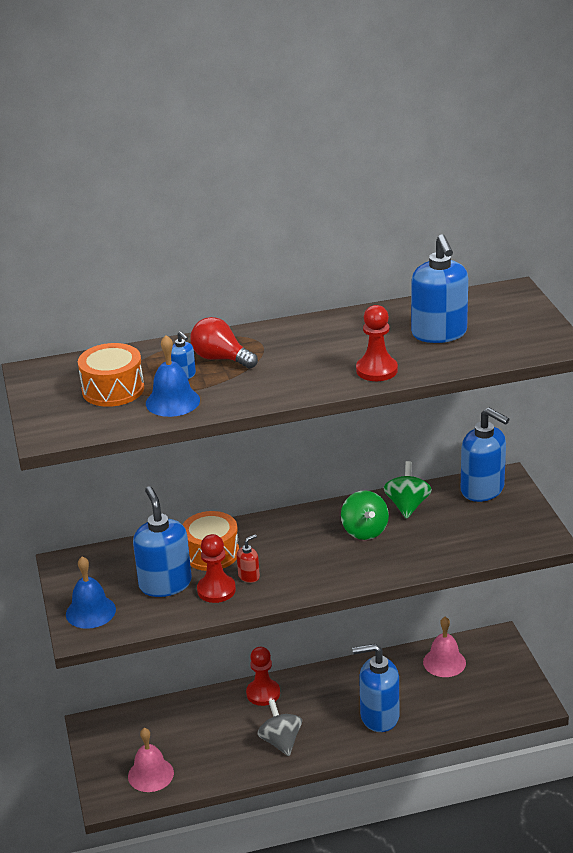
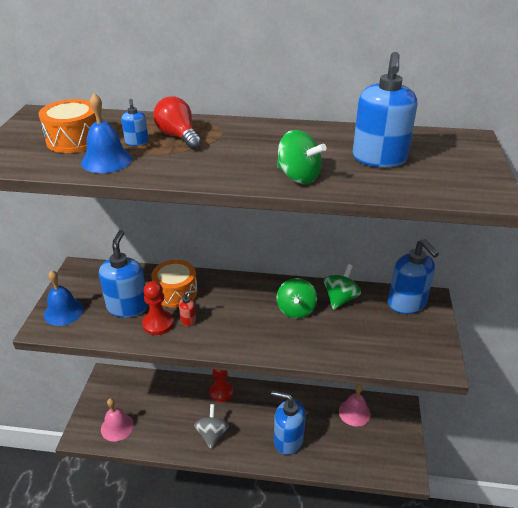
camera: 20 degrees right, 5 degrees up
(376, 370) = (298, 177): red pawn -> green spinning top

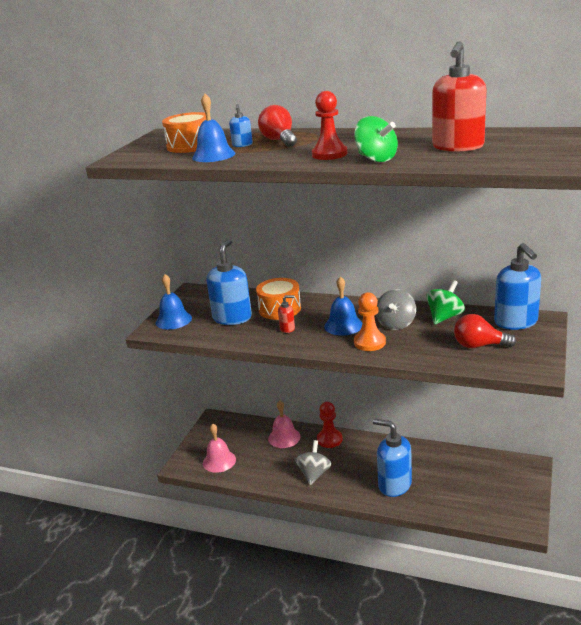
camera: 15 degrees right, 10 degrees down
(158, 324) = (258, 330): red pawn -> red pawn (329, 154)
(244, 313) = (343, 325): none -> blue bell
(275, 336) = (369, 342): none -> orange pawn
(296, 310) = (396, 324): green spinning top -> grey spinning top
(354, 412) = (473, 466): pink bell -> pink bell (284, 437)
(379, 158) = (458, 147): blue soap dispenser -> red soap dispenser
(380, 336) = (479, 345): none -> red light bulb

